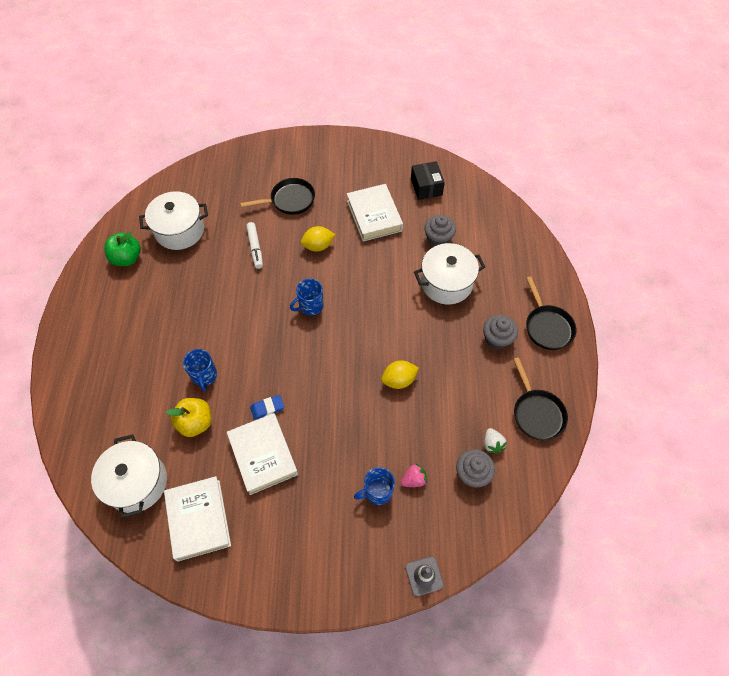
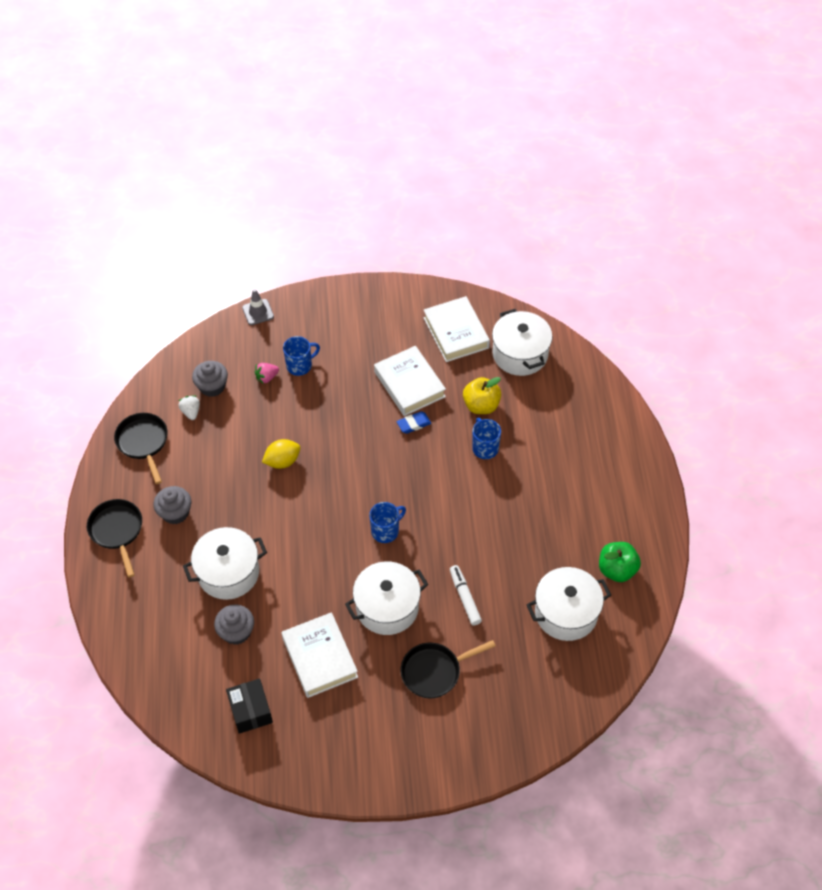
camera: 175 degrees right, 5 degrees down
(318, 246) = (387, 607): yellow lemon -> white pot

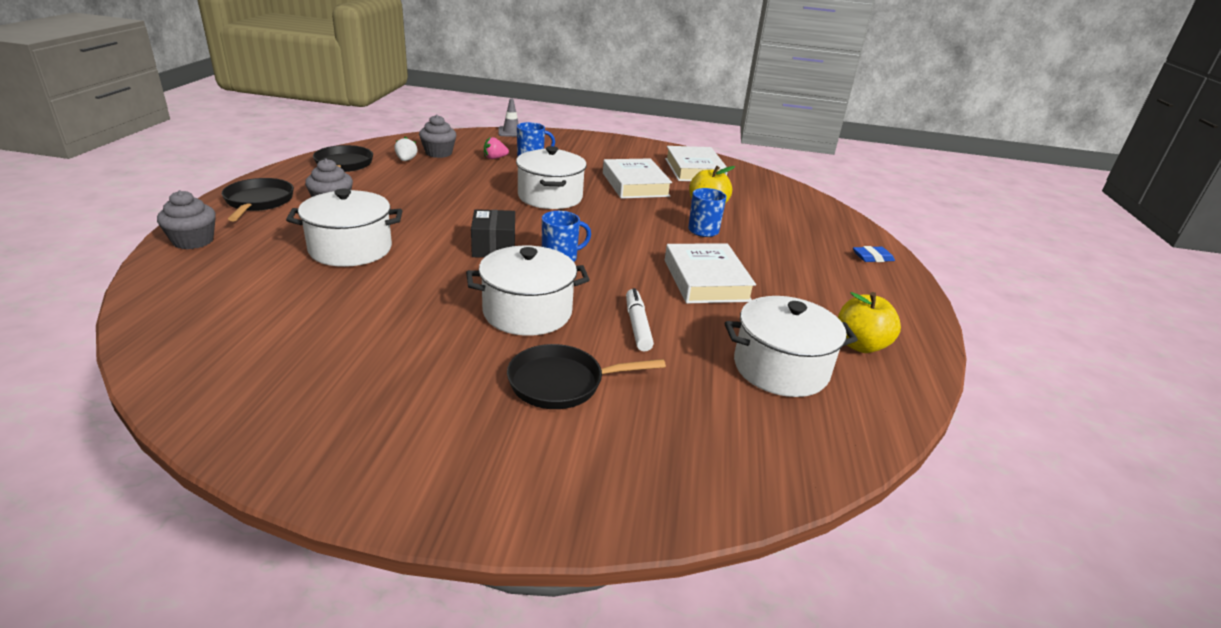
camera: 10 degrees right, 25 degrees down
(236, 632) = (316, 291): grey cupcake -> grey cupcake (193, 241)
(250, 711) = (264, 362): black box -> black box (494, 247)
(282, 461) = (474, 198): yellow lemon -> none
(320, 658) = (405, 335): white book -> white book (706, 280)
(413, 424) = (629, 204): blue eraser -> blue eraser (872, 257)
(520, 354) = (757, 190): white pot -> white pot (550, 197)
(617, 570) = (860, 345): green apple -> yellow apple

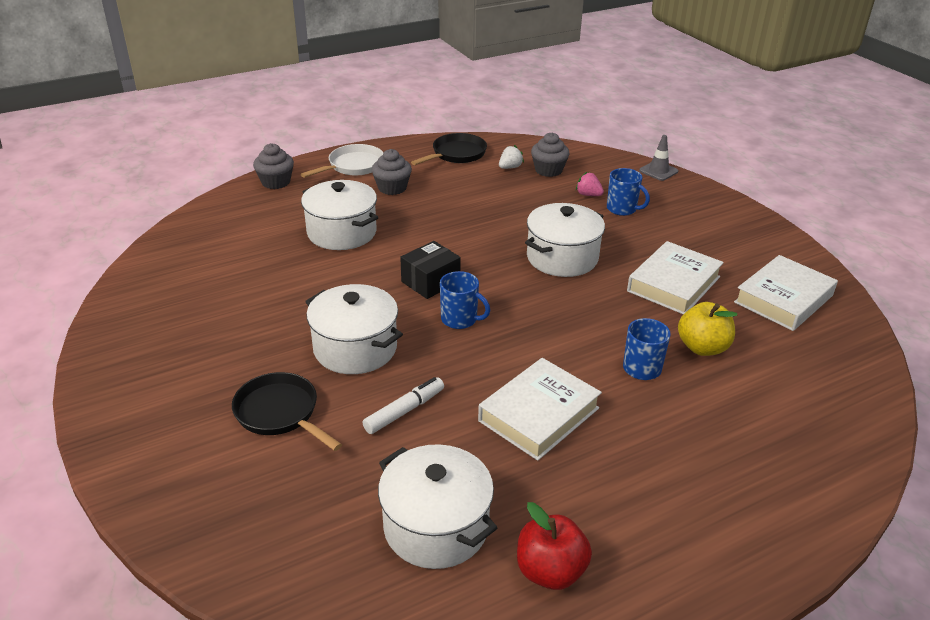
camera: 55 degrees right, 5 degrees up
(258, 202) = (353, 166): black pan -> white pan
(860, 345) = (550, 571): yellow apple -> red apple
(872, 257) = (785, 517): blue eraser -> none

